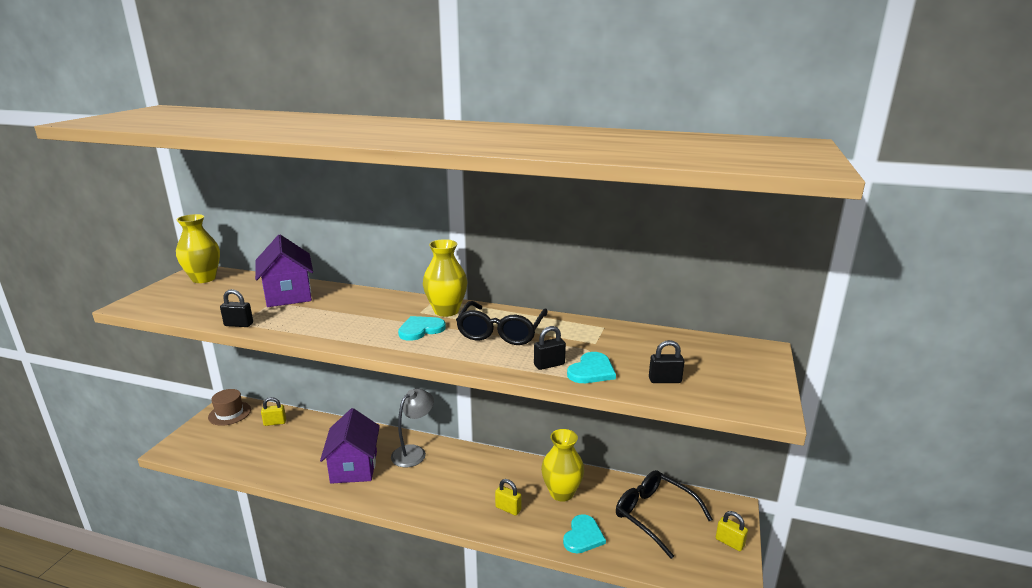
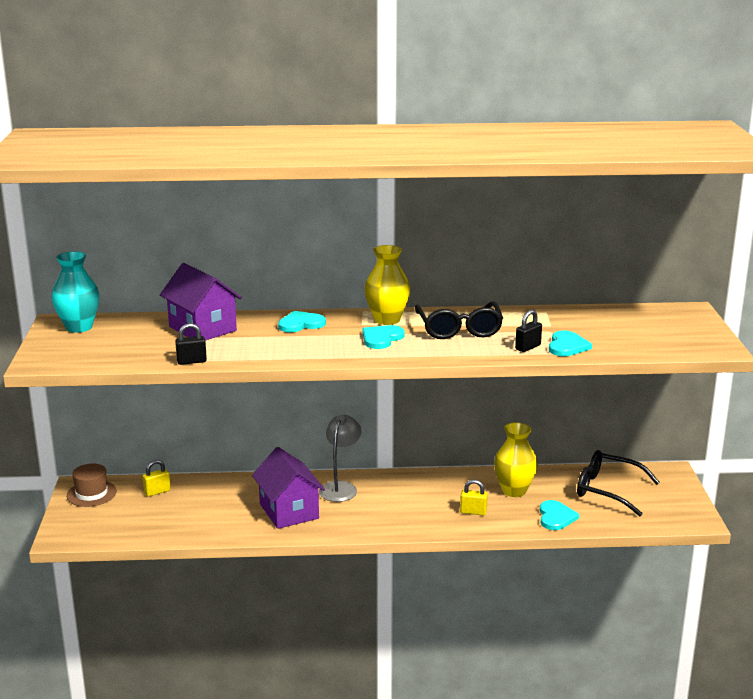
camera: 20 degrees left, 0 degrees up
(204, 279) = (79, 327): yellow vase -> turquoise vase
(369, 303) = (301, 324): none -> turquoise heart
(664, 380) = (631, 343): black padlock -> none
(729, 542) = (681, 496): yellow padlock -> none

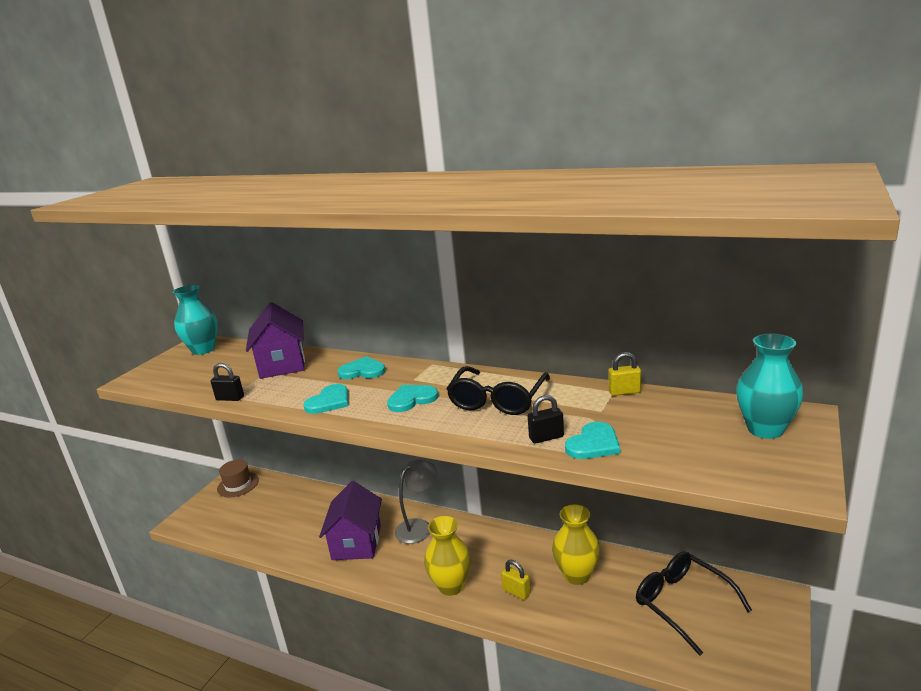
camera: 30 degrees right, 0 degrees up
(157, 492) = (281, 494): yellow padlock -> yellow padlock (624, 392)
(387, 320) = (441, 377): yellow vase -> yellow vase (451, 585)
(556, 517) = (598, 625): turquoise heart -> turquoise heart (329, 401)
(674, 321) = (765, 429): none -> turquoise vase

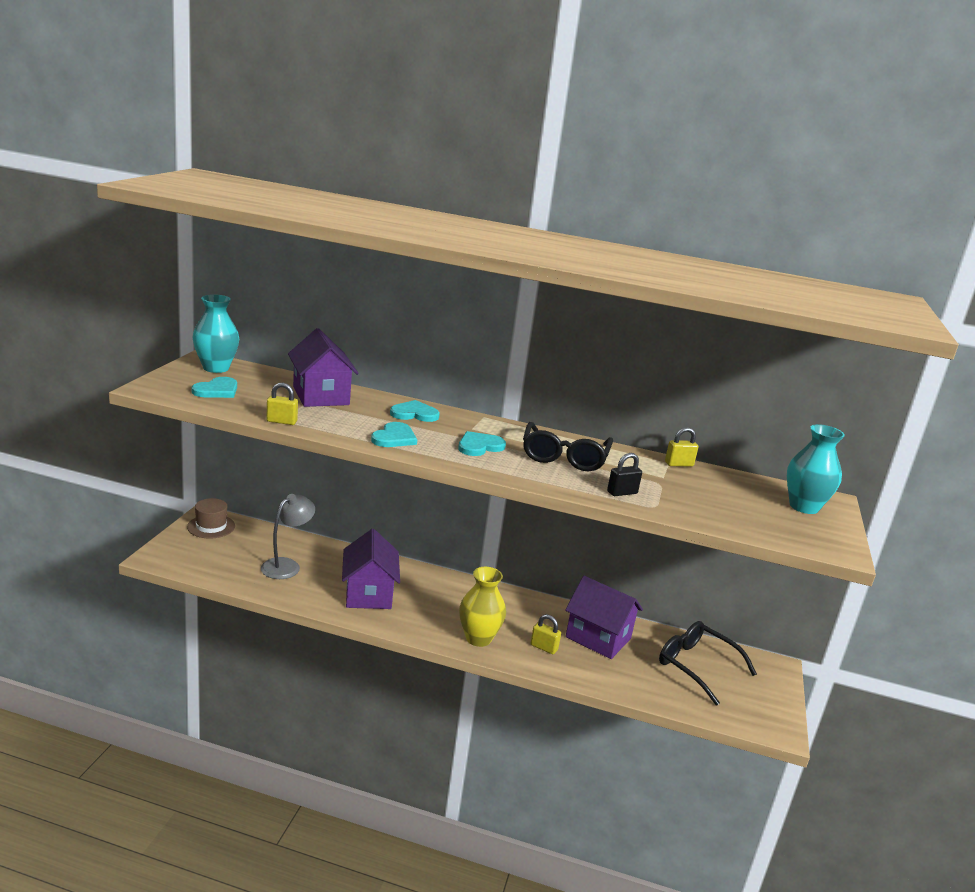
camera: 15 degrees left, 0 degrees up
(230, 398) = (281, 421): black padlock -> yellow padlock
(419, 527) = (431, 585): grey lamp -> grey lamp (286, 565)
(577, 575) = (598, 638): yellow vase -> purple house
(593, 444) = (665, 502): turquoise heart -> turquoise heart (217, 390)

